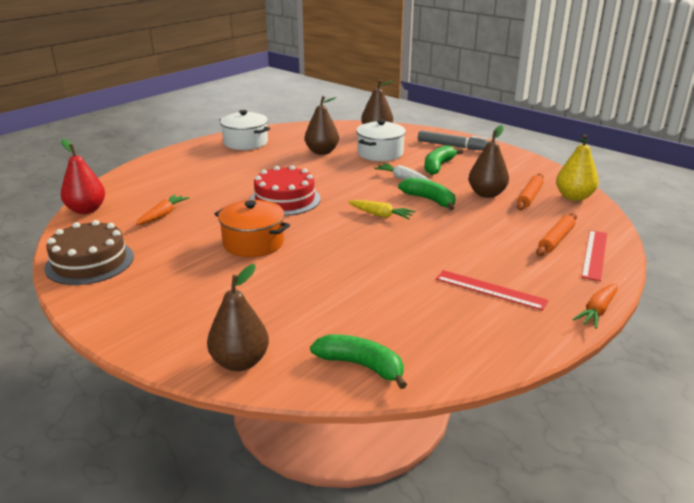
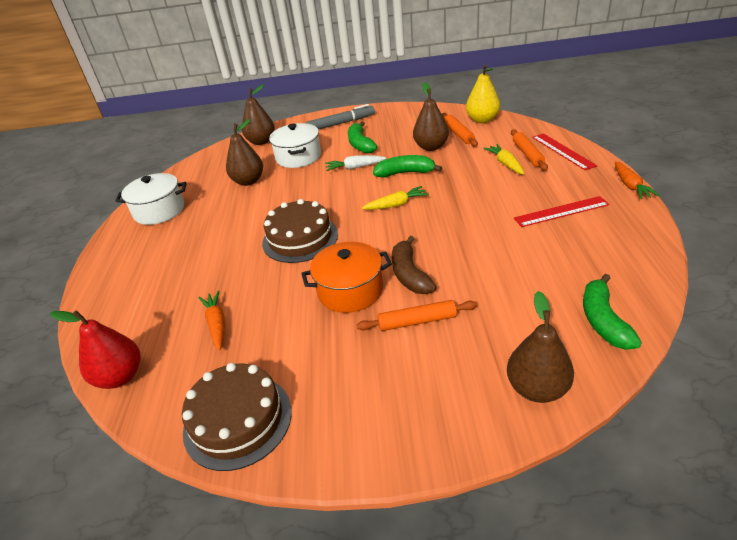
camera: 40 degrees left, 10 degrees up
(253, 282) = (417, 321): none -> orange rolling pin
(285, 199) = (300, 238): red cake -> brown cake
(302, 257) = (409, 274): none -> brown banana
(361, 365) = (603, 321): green banana -> green banana turned 75 degrees counterclockwise
(520, 235) = (505, 164): none -> yellow carrot

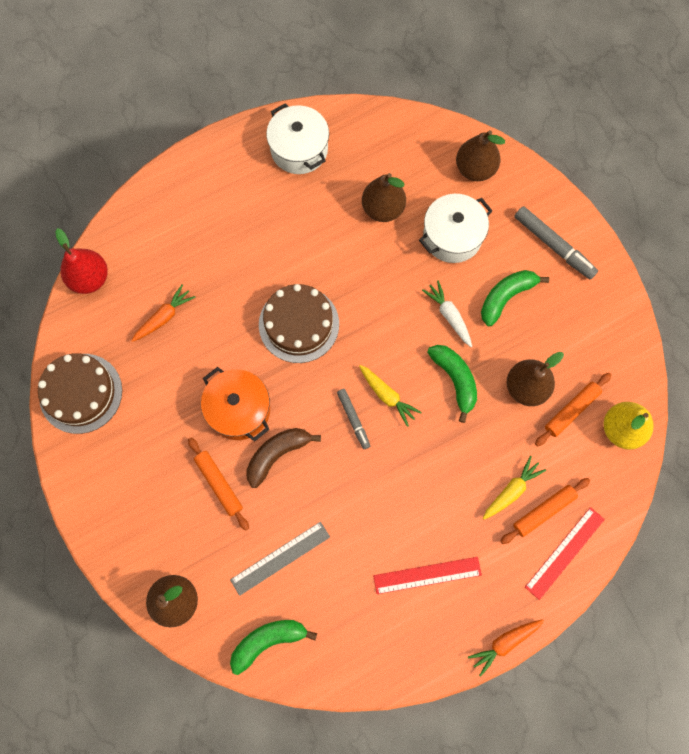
camera: 60 degrees right, 35 degrees up
(405, 225) = (353, 419): none -> grey marker
(514, 293) = (280, 558): none -> grey ruler
(561, 211) = (427, 575): red ruler -> red ruler turned 60 degrees counterclockwise

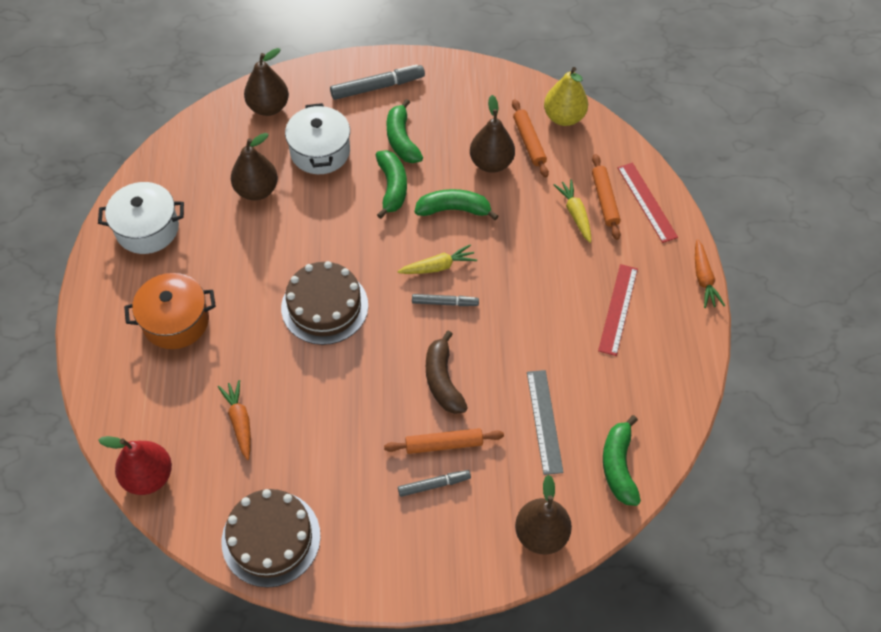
camera: 65 degrees left, 15 degrees down
(180, 494) = (434, 485): none -> grey marker
(239, 410) = (379, 394): orange pot -> orange pot (176, 321)
(449, 316) = (392, 187): white carrot -> green banana

